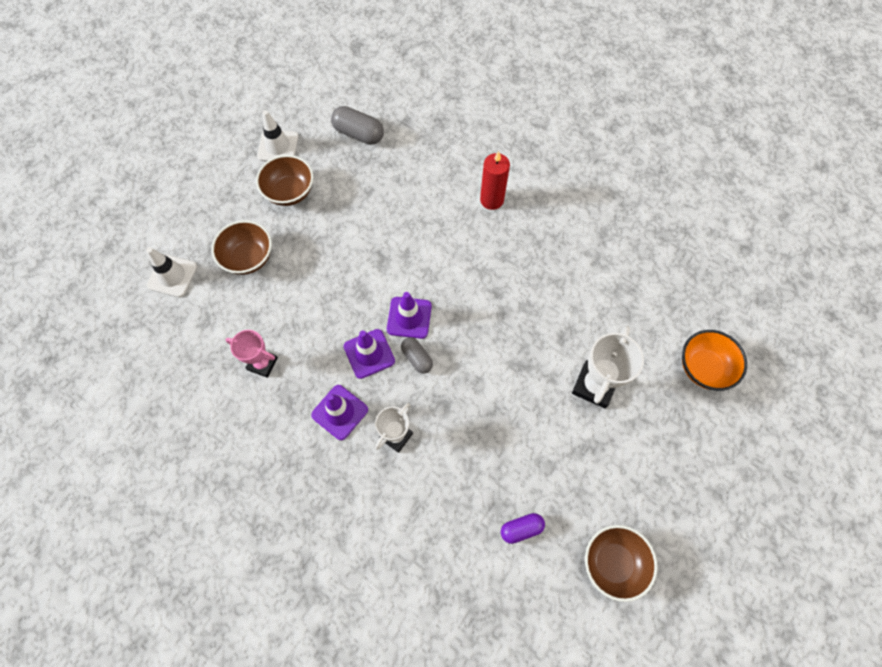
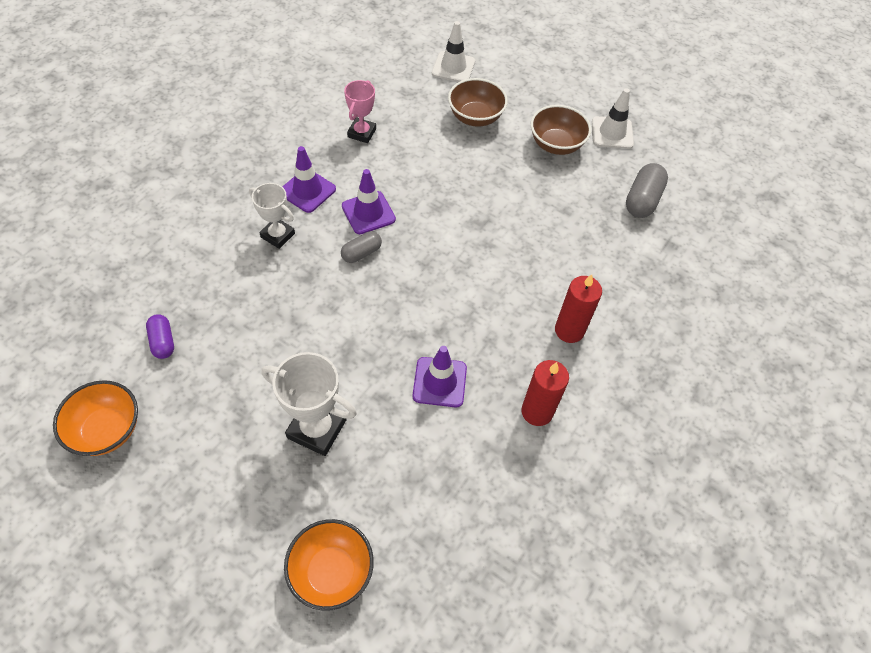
camera: 85 degrees right, 10 degrees down
(409, 317) = (409, 246): purple traffic cone -> purple traffic cone (439, 382)
(564, 227) = (537, 411): none -> red candle
(613, 563) = (107, 430): brown bowl -> orange bowl

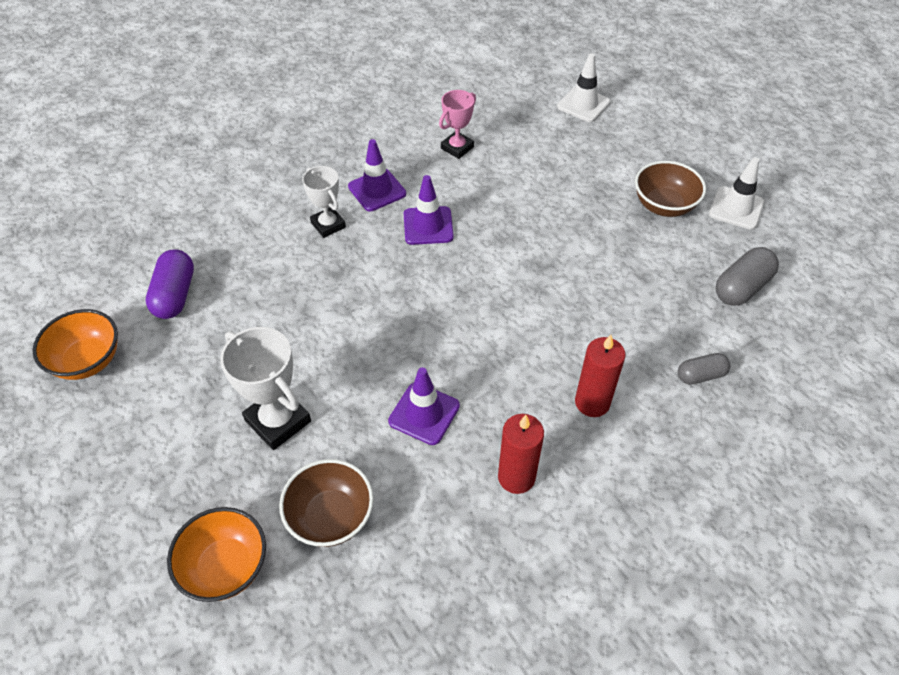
camera: 25 degrees right, 5 degrees down
(163, 342) = (175, 295): purple capsule -> purple capsule, size x1.57
(361, 253) = (403, 263): grey capsule -> grey capsule (700, 375)
(475, 117) = (585, 158): brown bowl -> brown bowl (331, 517)

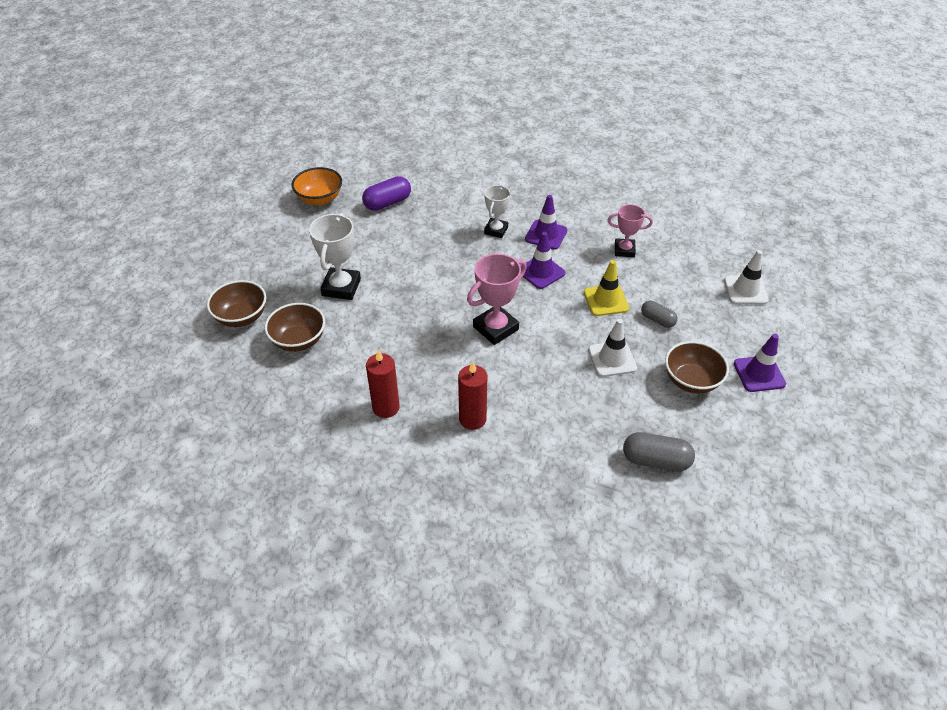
camera: 55 degrees right, 5 degrees down
(225, 567) = (241, 317): orange bowl -> brown bowl
(424, 413) = (396, 343): purple traffic cone -> purple traffic cone (759, 374)
(477, 309) = (495, 328): none -> pink trophy
(513, 201) = (606, 300): none -> yellow traffic cone
(700, 375) = (548, 468): grey capsule -> grey capsule (657, 320)
(736, 208) = (737, 425): white traffic cone -> white traffic cone (612, 359)

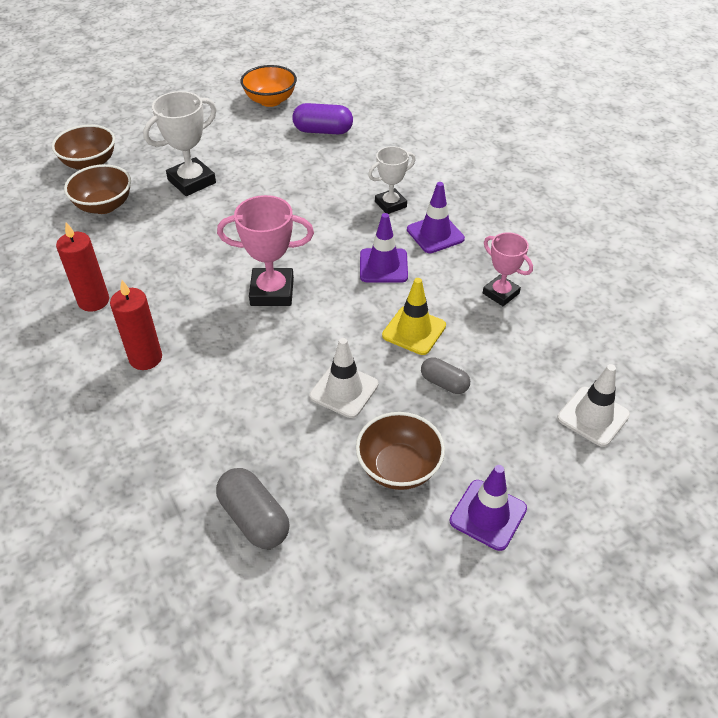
camera: 40 degrees right, 0 degrees up
(657, 320) = (444, 383): grey capsule -> grey capsule turned 45 degrees counterclockwise

